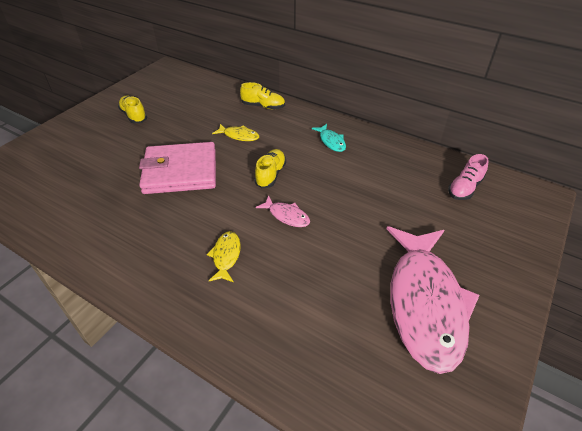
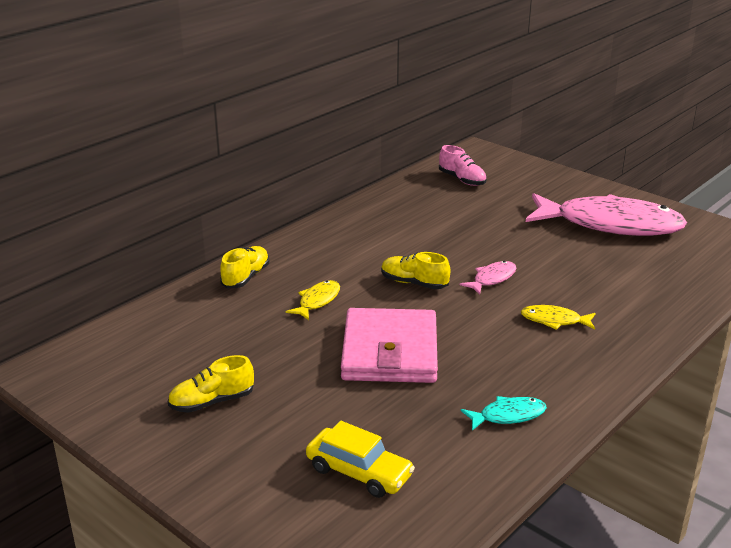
camera: 80 degrees left, 15 degrees down
(61, 171) = (359, 472): none -> yellow car
(331, 141) = (356, 237): turquoise fish -> turquoise fish (508, 416)

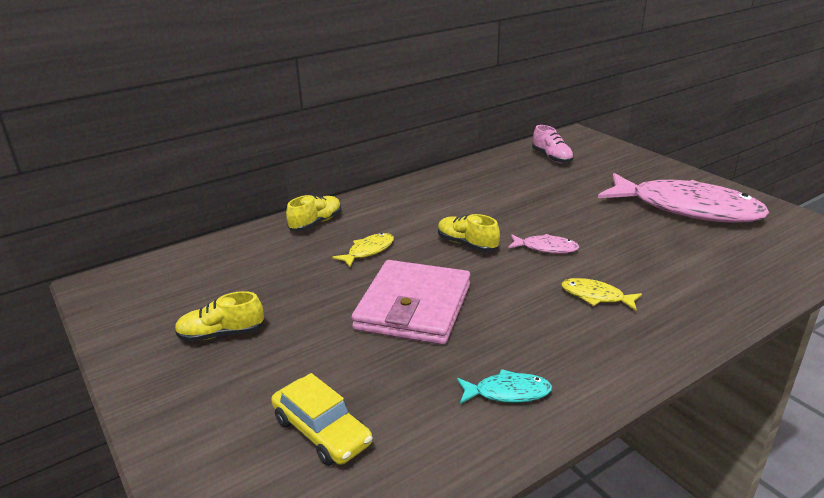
camera: 15 degrees right, 0 degrees up
(492, 279) = (546, 248): pink fish -> pink fish turned 45 degrees clockwise

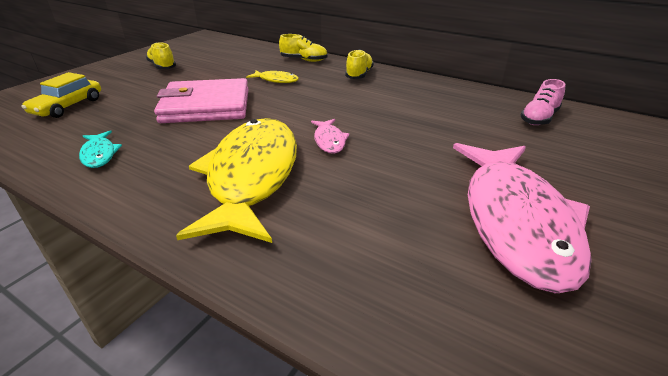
camera: 65 degrees right, 5 degrees up
(467, 244) = (310, 108): yellow shoe -> yellow shoe (359, 75)
(596, 296) = (252, 176): yellow fish -> yellow fish, size x2.47

